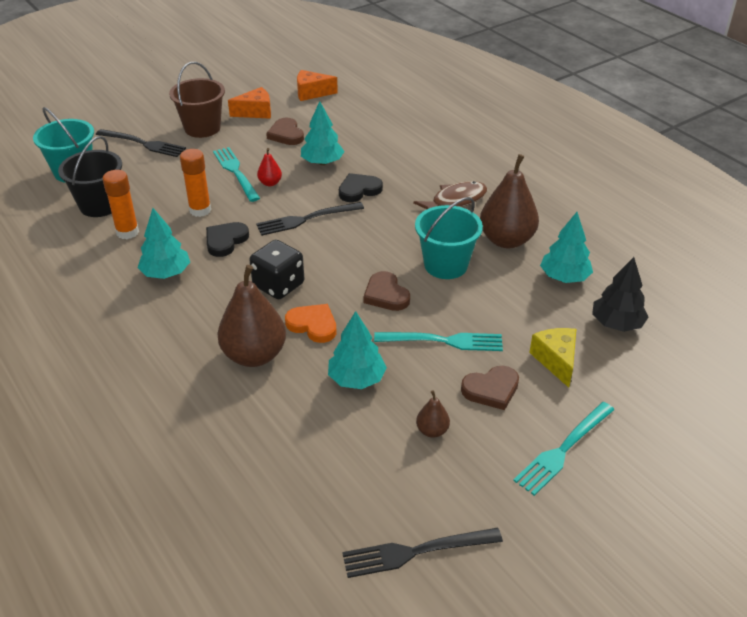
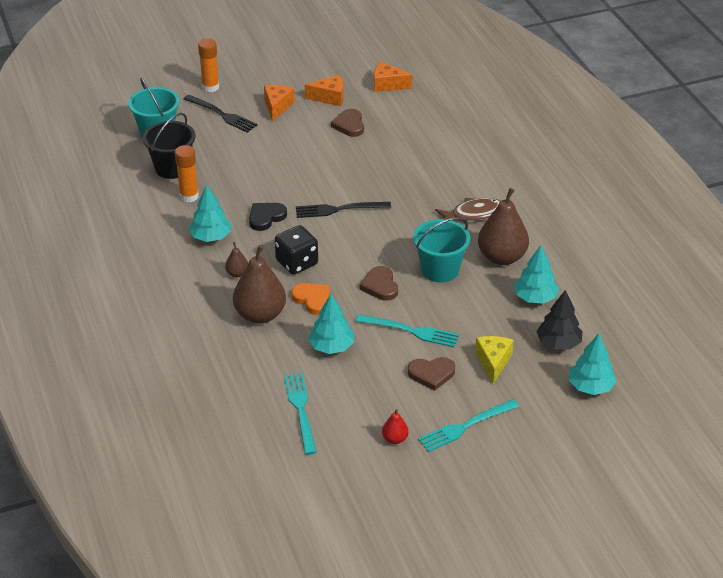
camera: 15 degrees right, 0 degrees up
(200, 210) = (253, 186): orange glue stick -> orange glue stick (210, 87)
(202, 128) = (277, 107): brown bucket -> orange cheese
(235, 172) = (293, 155): turquoise fork -> turquoise fork (300, 409)
(270, 183) = (319, 171): red pear -> red pear (395, 439)
(322, 162) = (371, 158): turquoise tree -> turquoise tree (590, 387)
(359, 190) = (394, 190): black heart -> none
(415, 552) = (328, 470): black fork -> none
(432, 431) = (373, 394): brown pear -> brown pear (237, 273)

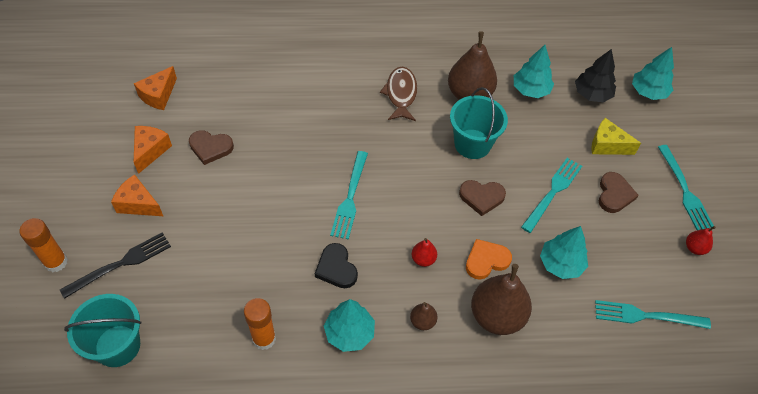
camera: 75 degrees left, 15 degrees up
(172, 168) = (199, 344): black bucket -> none
(297, 263) = (423, 259): black dice -> red pear
(338, 209) = (350, 198): black fork -> turquoise fork

